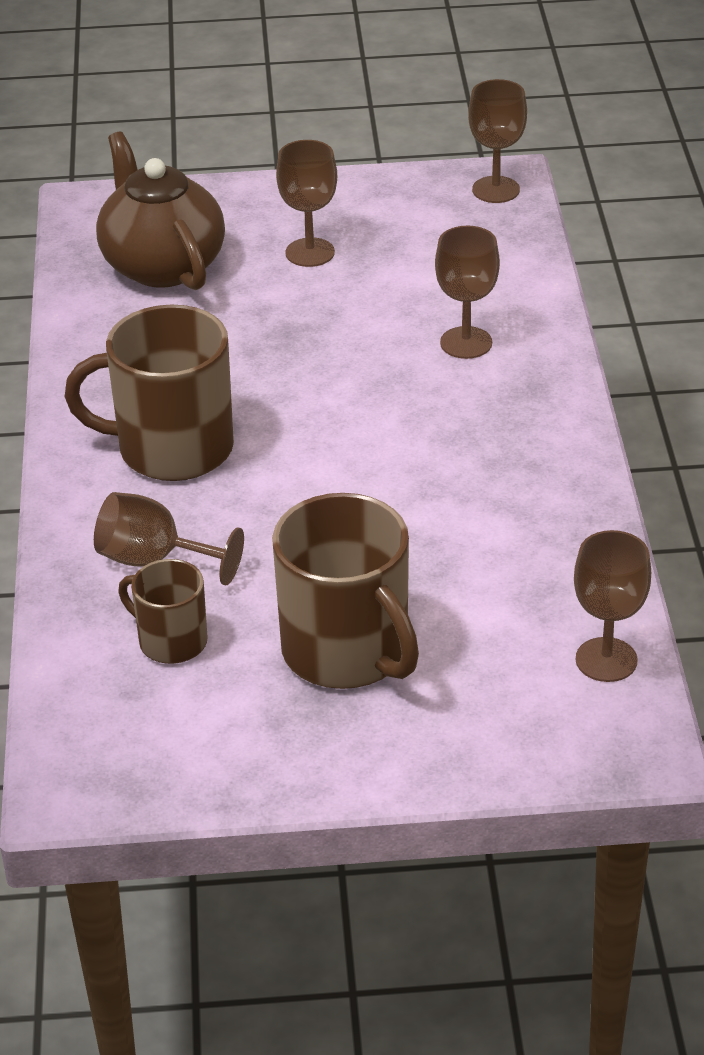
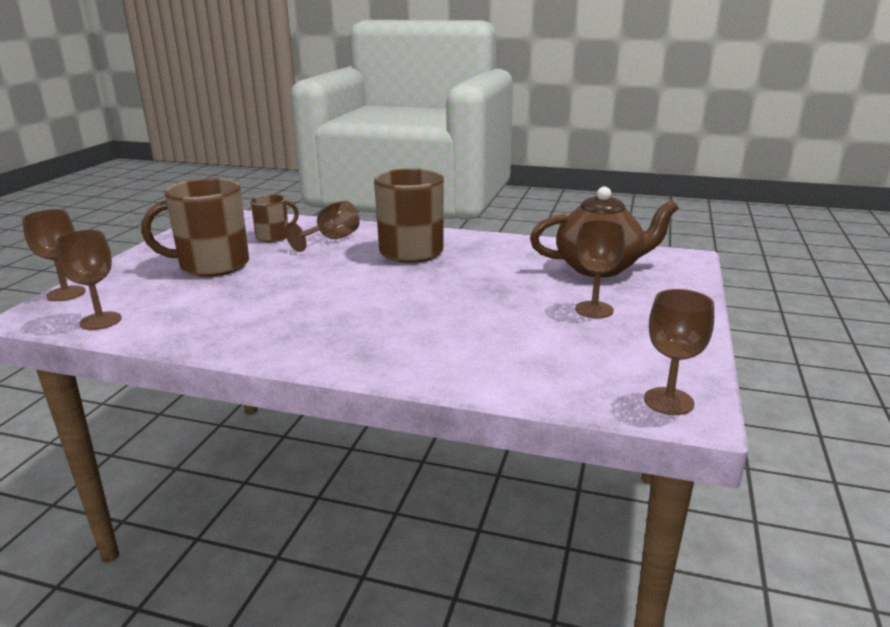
camera: 110 degrees right, 15 degrees down
(466, 343) = (440, 341): brown goblet -> brown goblet (66, 293)

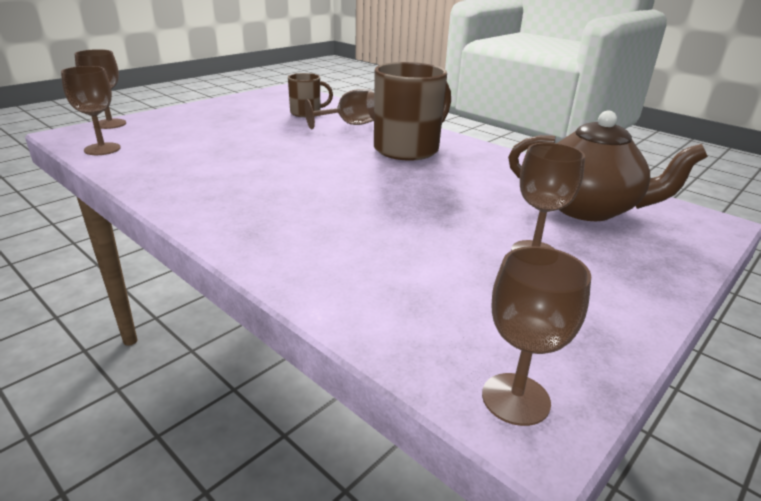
camera: 25 degrees right, 5 degrees up
(212, 265) = (232, 125): brown mug -> none

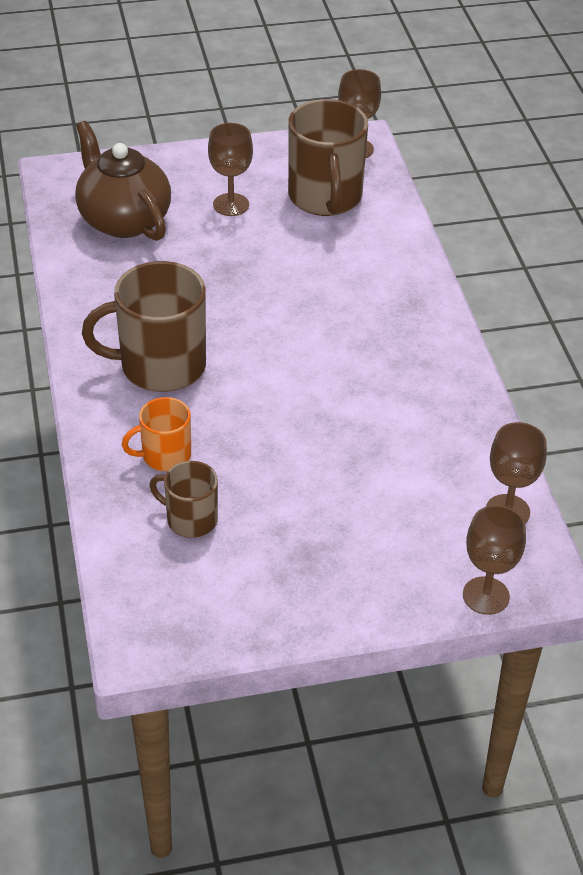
camera: 145 degrees left, 15 degrees up
(349, 124) = (165, 456): brown goblet -> orange mug
(457, 300) = (325, 197): none -> brown mug

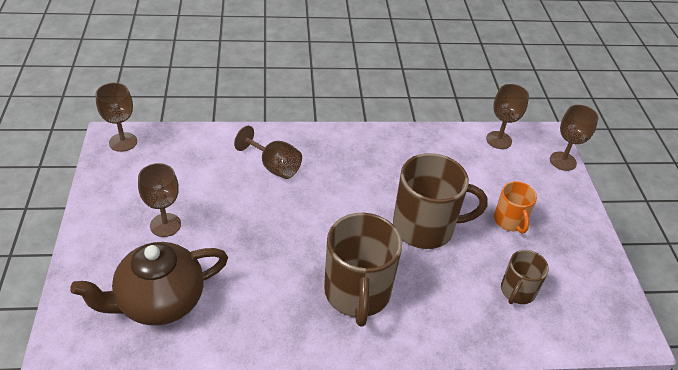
camera: 85 degrees left, 0 degrees up
(165, 456) = (455, 300): orange mug -> orange mug (510, 221)
(325, 197) = (177, 168): brown mug -> brown mug (425, 227)
(356, 275) = (274, 166): none -> brown goblet

